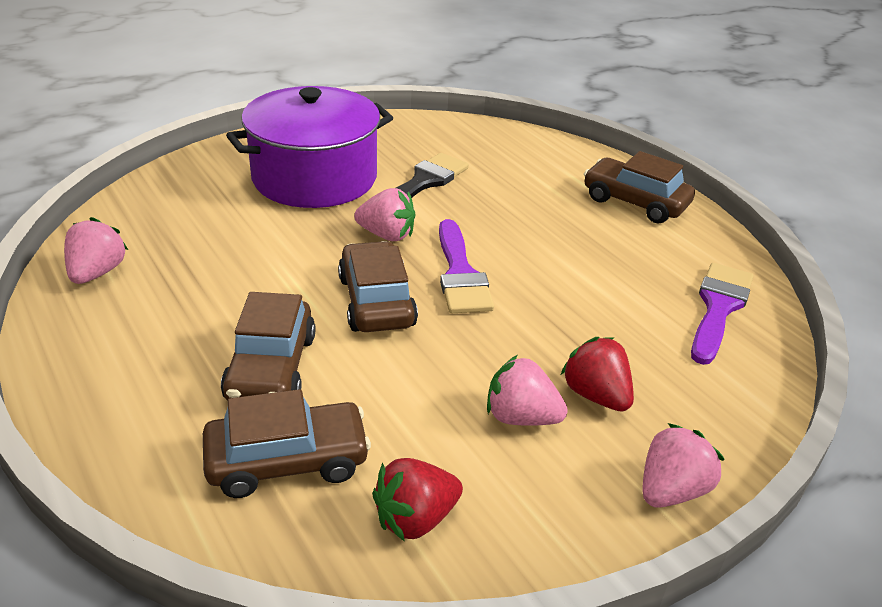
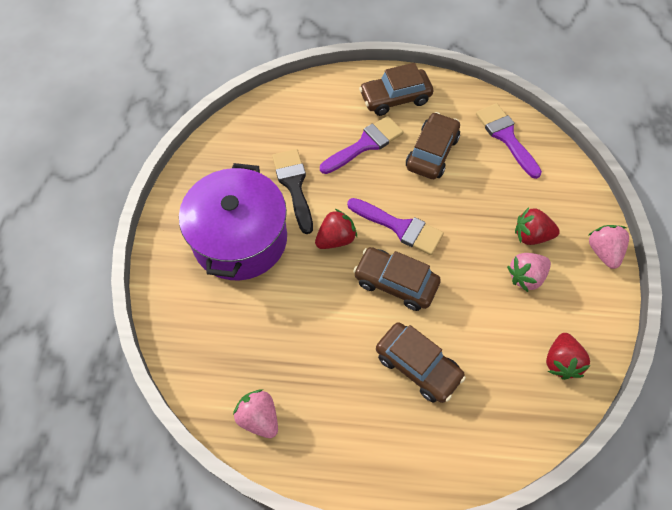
camera: 50 degrees left, 25 degrees up
(287, 461) = (493, 395): brown car -> brown car (432, 152)
(387, 235) = (336, 239): pink strawberry -> red strawberry
(541, 206) = (365, 144): none -> purple brush

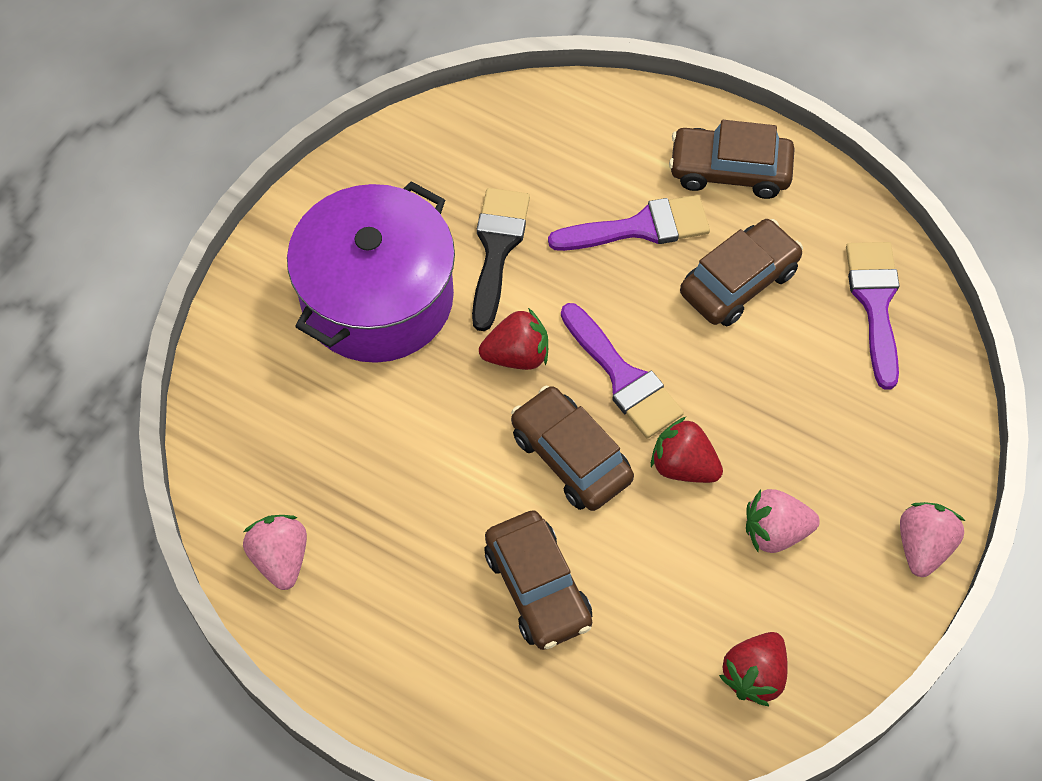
camera: 25 degrees right, 0 degrees up
(531, 235) = (822, 474): red strawberry -> red strawberry (683, 465)

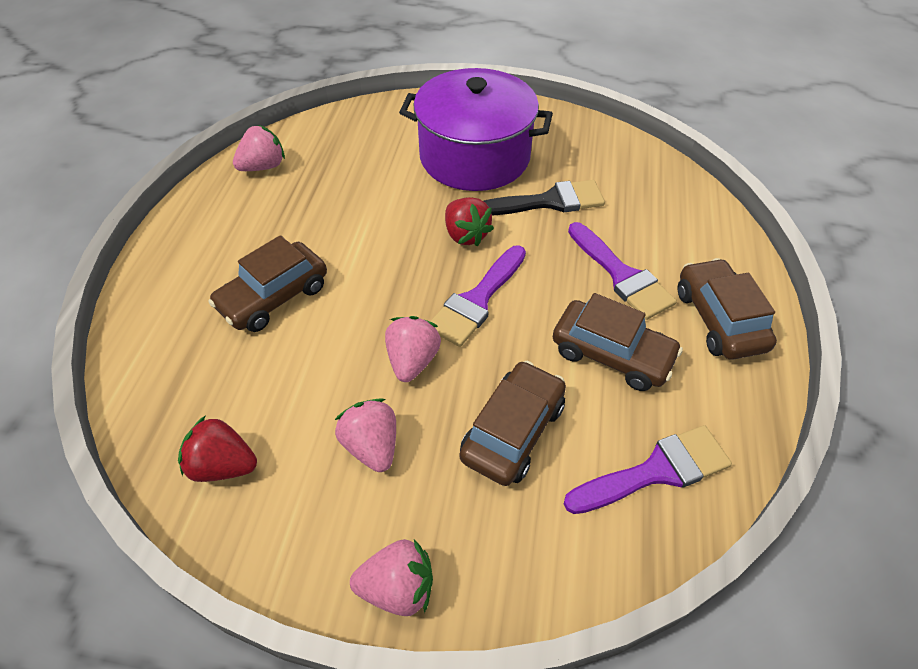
camera: 70 degrees right, 10 degrees down
(570, 457) = (392, 287): brown car -> brown car (512, 431)
(683, 465) = (412, 360): red strawberry -> pink strawberry

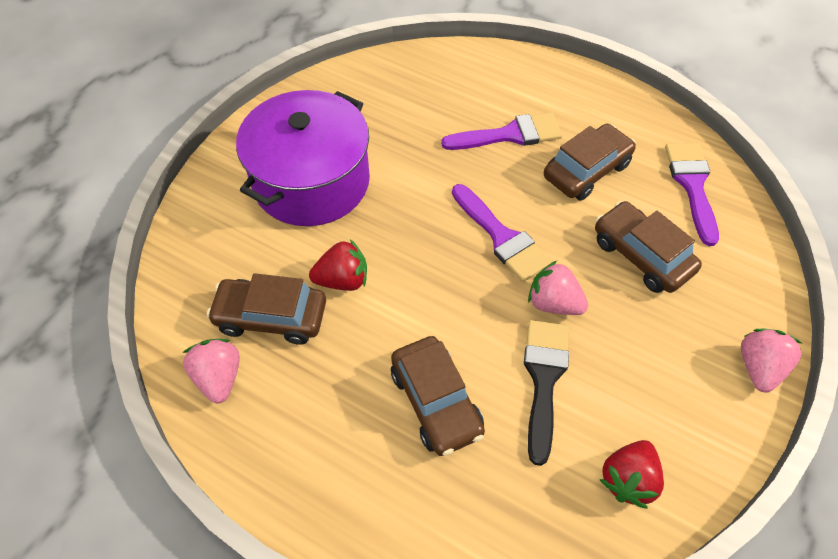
camera: 70 degrees left, 5 degrees up
(372, 446) = (633, 355): pink strawberry -> none
(466, 235) = (418, 221): red strawberry -> red strawberry (343, 280)
(549, 201) = (403, 148): black brush -> black brush (544, 379)
(718, 319) = (573, 99): brown car -> brown car (271, 317)

